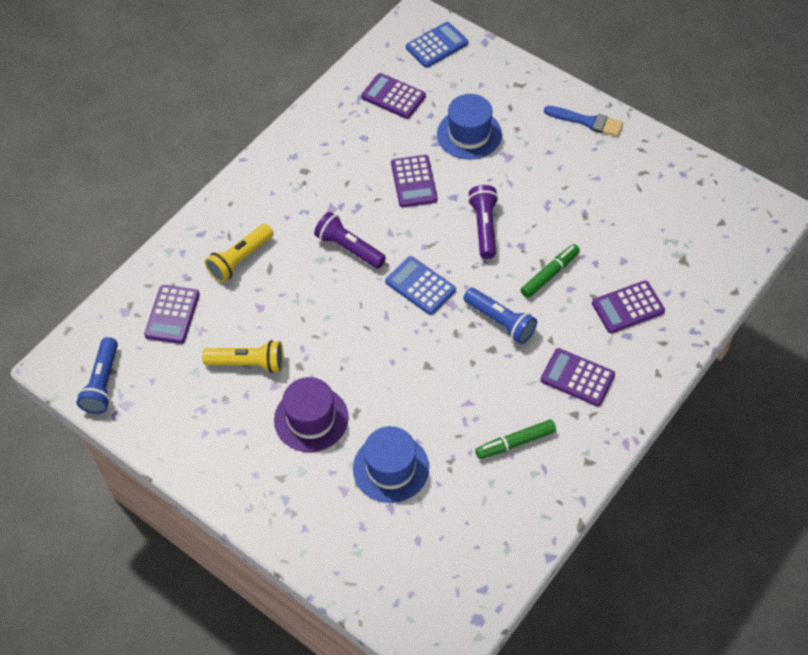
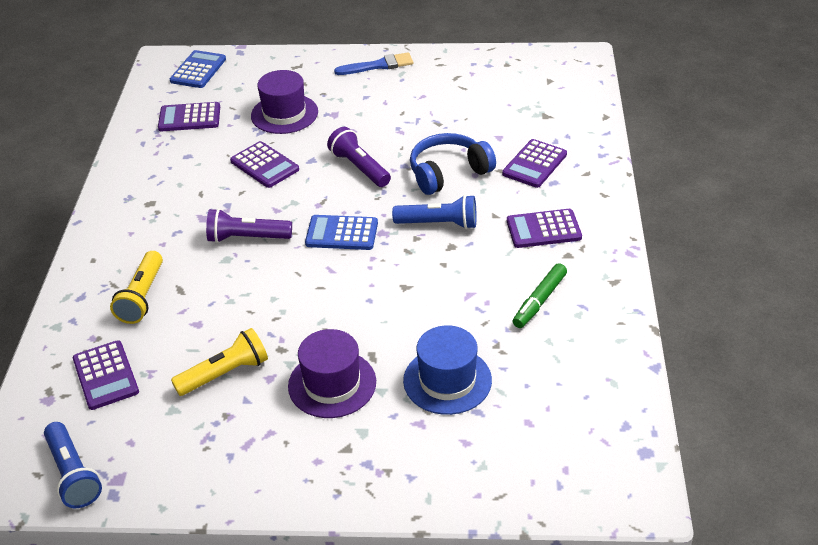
camera: 35 degrees left, 15 degrees down
(469, 134) = (284, 114): blue hat -> purple hat
(550, 274) = (448, 173): green marker -> blue headphones

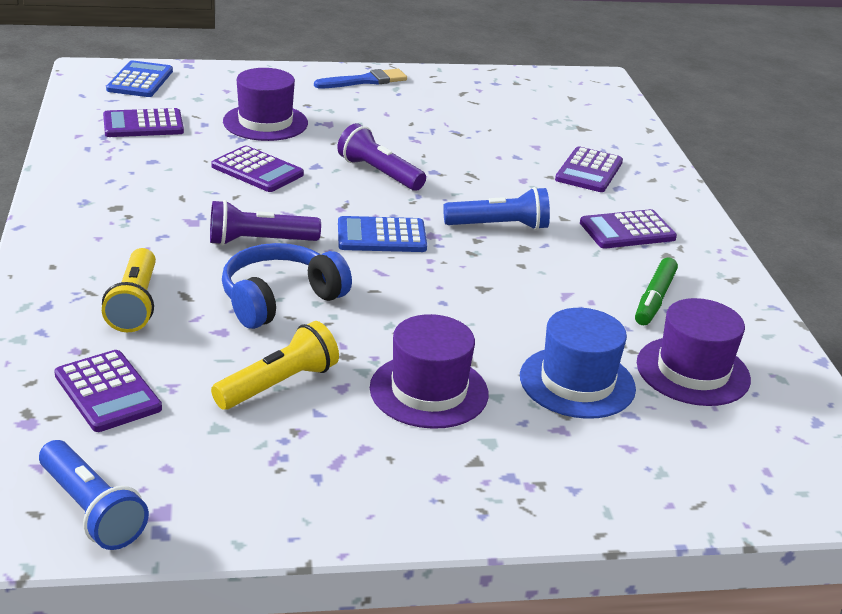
camera: 15 degrees left, 10 degrees down
(448, 173) = (490, 178): blue headphones -> blue headphones (280, 299)
(543, 373) = (693, 371): none -> purple hat

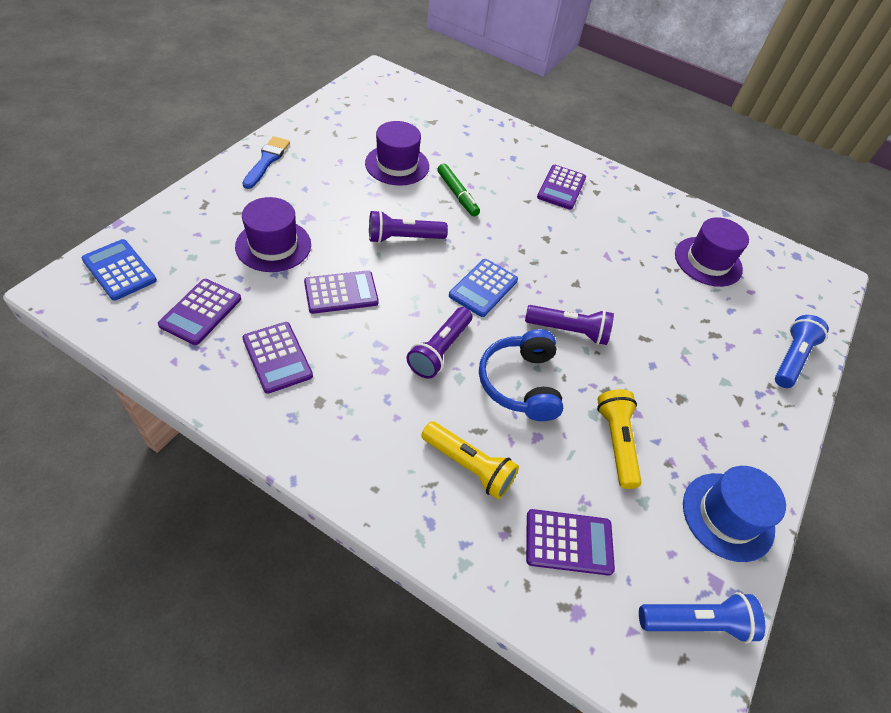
camera: 55 degrees left, 20 degrees up
(400, 305) = (568, 331): none -> purple flashlight
(429, 391) = (664, 376): purple hat -> purple hat (397, 165)
(499, 226) = (515, 231): blue flashlight -> blue flashlight (791, 358)
(577, 382) = (692, 310): blue hat -> blue hat (728, 516)
(589, 171) = (485, 154): purple calculator -> purple calculator (277, 357)
(654, 299) = (635, 227): green marker -> green marker (457, 195)

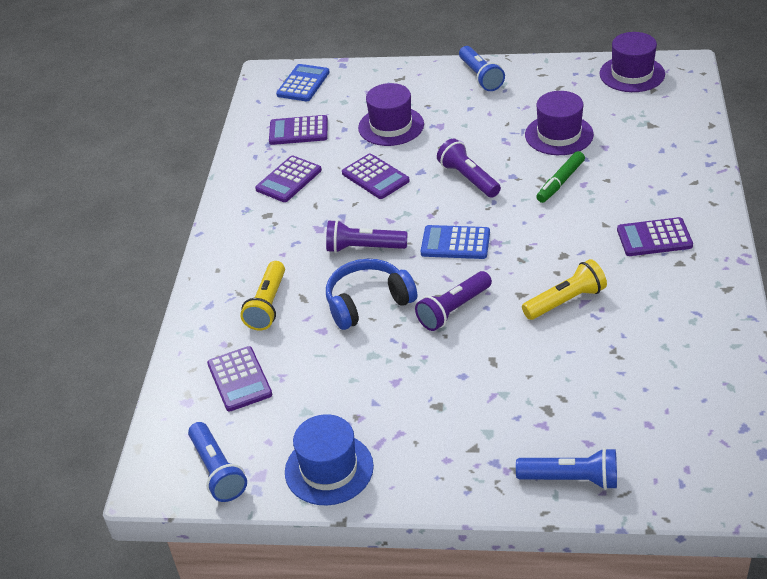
camera: 75 degrees right, 10 degrees down
(267, 161) = (480, 77): blue brush -> blue flashlight
(568, 331) = (453, 310): purple flashlight -> purple flashlight turned 60 degrees clockwise
(616, 442) = (352, 378): yellow flashlight -> yellow flashlight (565, 301)
(708, 261) = (661, 377): purple hat -> purple hat (632, 74)

